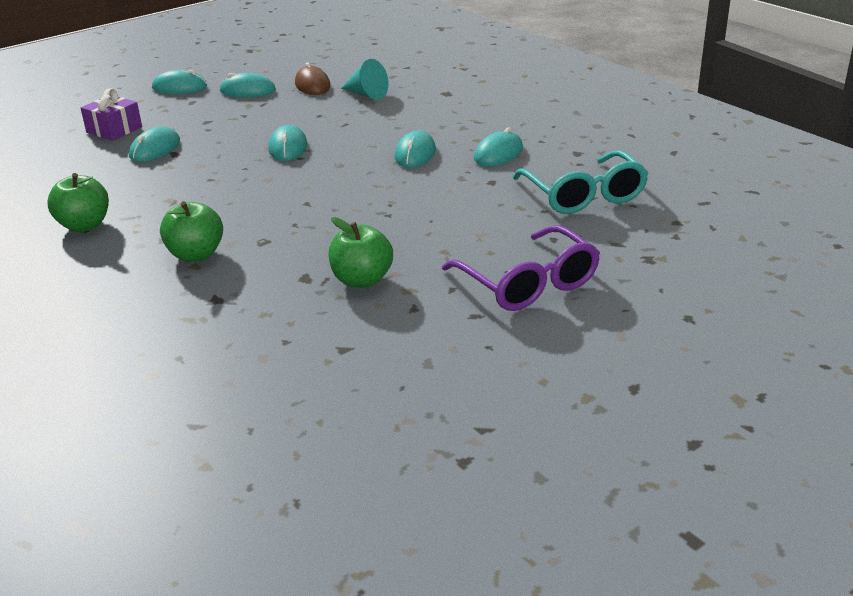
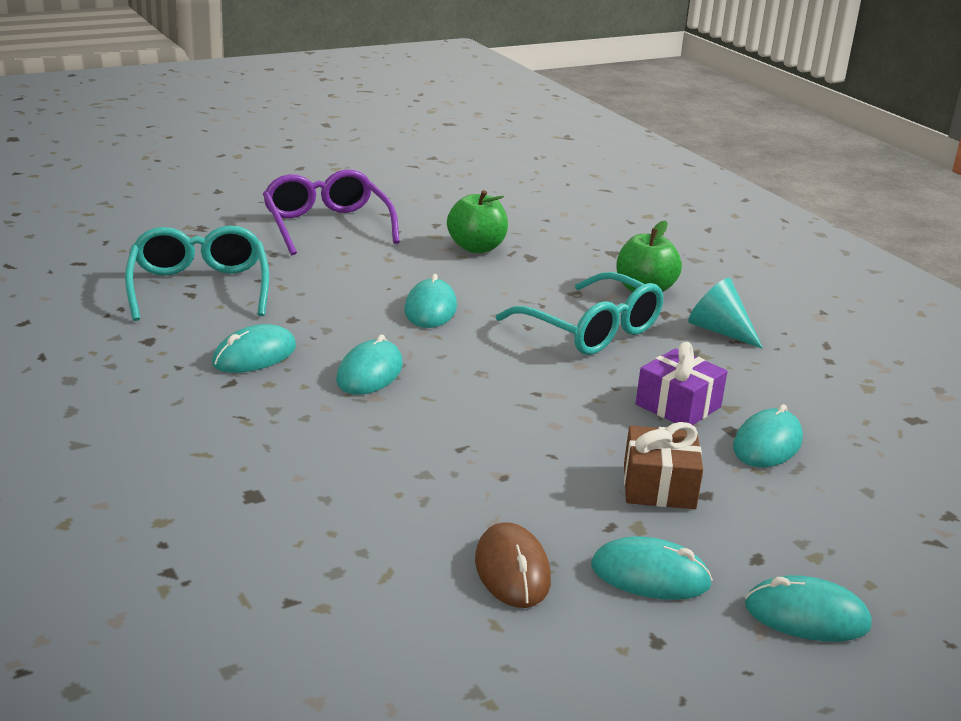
camera: 175 degrees left, 5 degrees down
(84, 225) = (790, 338): green apple -> none
(114, 130) = (866, 501): purple gift -> purple gift (678, 406)
(232, 121) = (659, 486): none -> brown gift
(254, 207) = (591, 330): none -> turquoise glasses
(288, 147) = (556, 413): turquoise mouse -> turquoise mouse (430, 309)
(366, 94) = (406, 518): turquoise cone -> turquoise cone (719, 331)

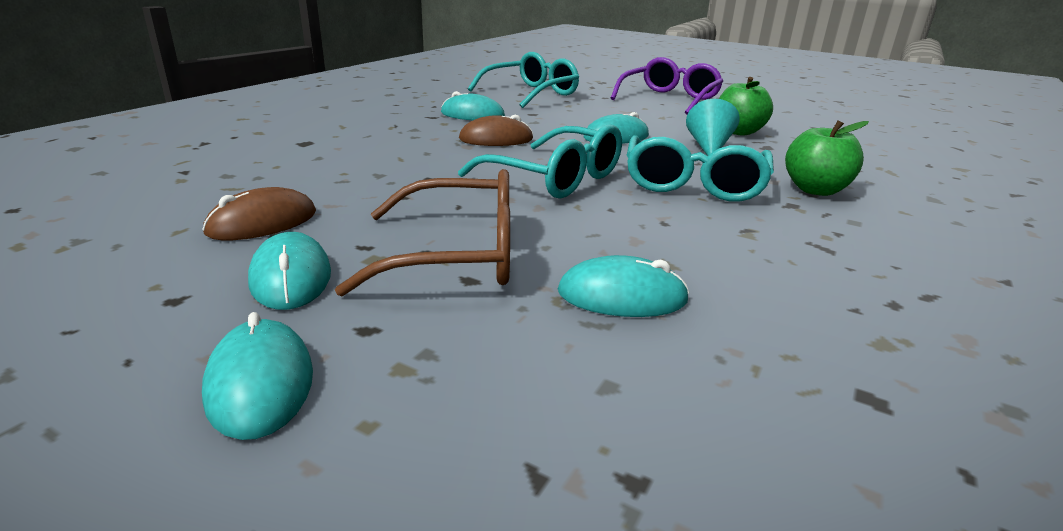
camera: 60 degrees right, 0 degrees up
(370, 373) = (496, 139): turquoise mouse -> brown mouse
(523, 384) = (556, 178): none -> turquoise glasses
(659, 486) = (458, 255): brown gift -> brown glasses
(678, 406) = (624, 238): purple gift -> none
(719, 331) = (816, 232): turquoise cone -> turquoise cone (709, 147)

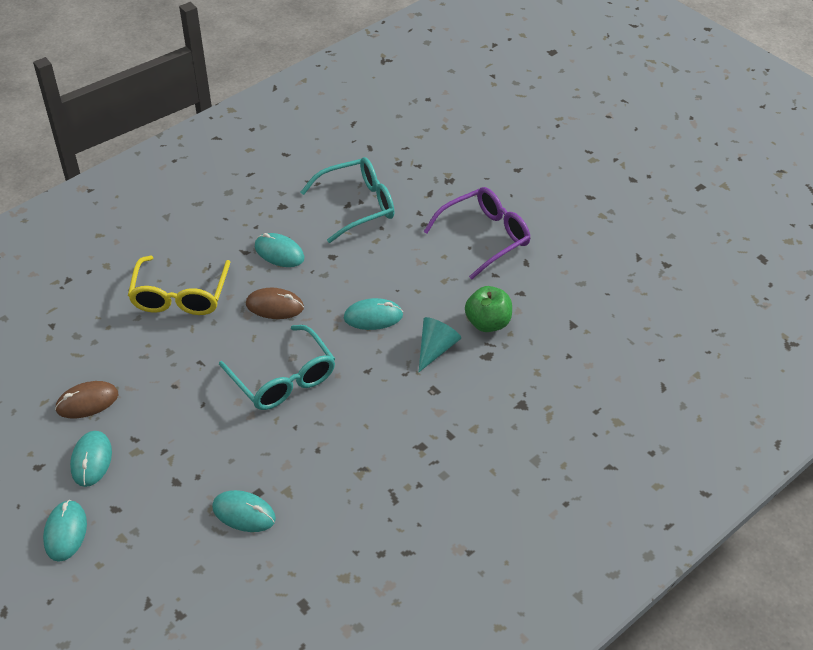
camera: 20 degrees right, 20 degrees up
(370, 142) = (180, 296): none -> yellow glasses
(458, 255) = (179, 458): brown glasses -> none
(693, 184) = (375, 406): turquoise glasses -> none
(815, 190) = (458, 431): green apple -> none

